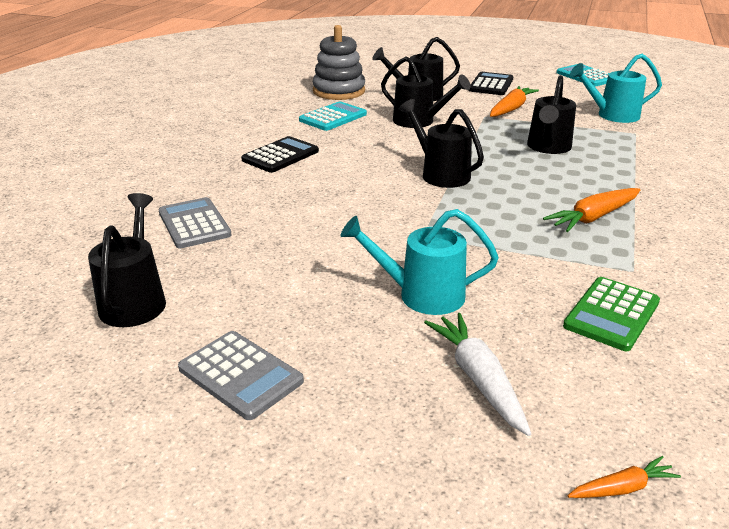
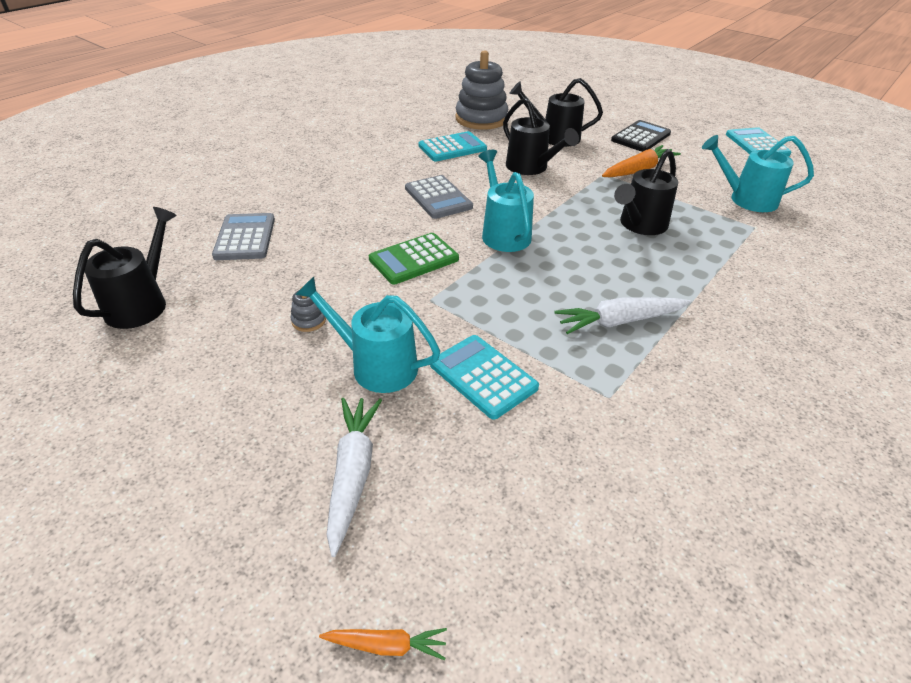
camera: 20 degrees right, 10 degrees up
(240, 375) = (161, 403): grey calculator -> grey calculator (438, 198)
(280, 156) = (372, 181): black calculator -> none
(325, 276) = (309, 320): none -> grey stacking toy
(440, 174) = (503, 233): black watering can -> turquoise watering can
(521, 280) = (483, 376): none -> turquoise calculator
(593, 217) = (619, 321): orange carrot -> white carrot
(611, 314) = (542, 442): green calculator -> green calculator (414, 259)

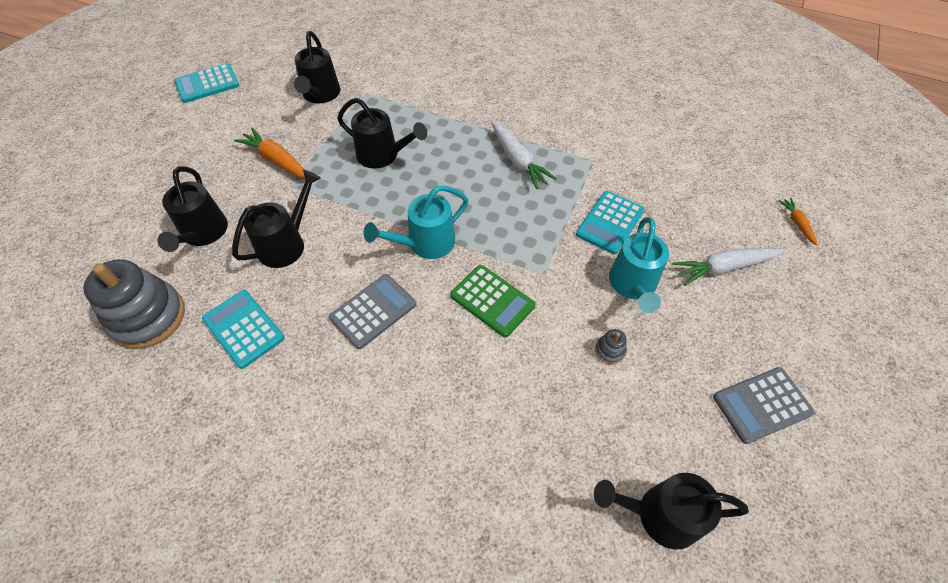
camera: 105 degrees left, 15 degrees up
(245, 237) = (513, 475): grey calculator -> grey calculator (762, 405)
(640, 137) = (196, 162): black calculator -> none
(746, 199) = (320, 95): turquoise watering can -> black watering can

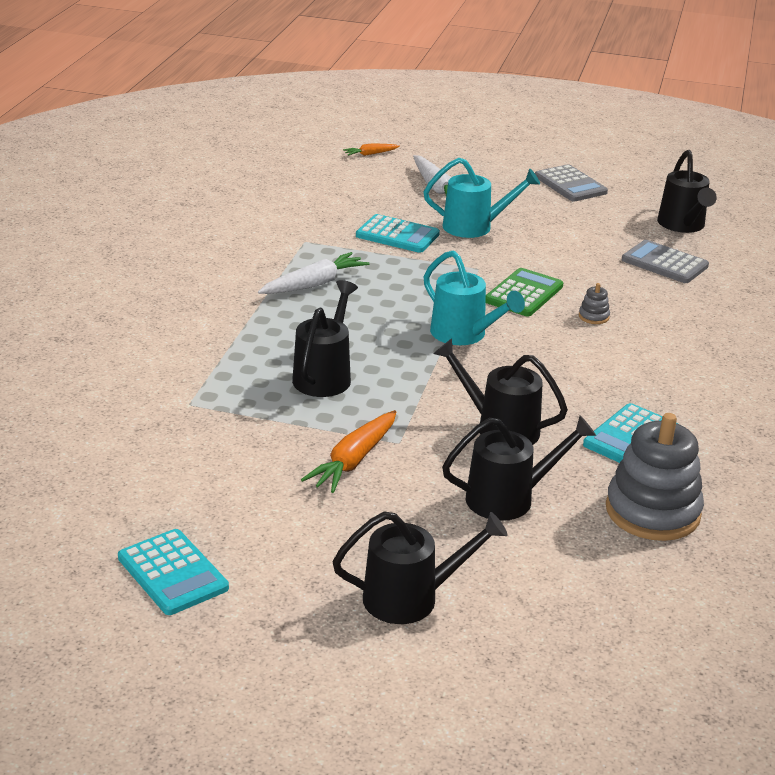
camera: 100 degrees left, 25 degrees down
(320, 95) = (198, 444): black watering can -> black watering can (412, 598)
(373, 311) = (568, 358): grey calculator -> grey calculator (664, 263)
(610, 350) = (551, 239): grey stacking toy -> grey stacking toy (593, 316)

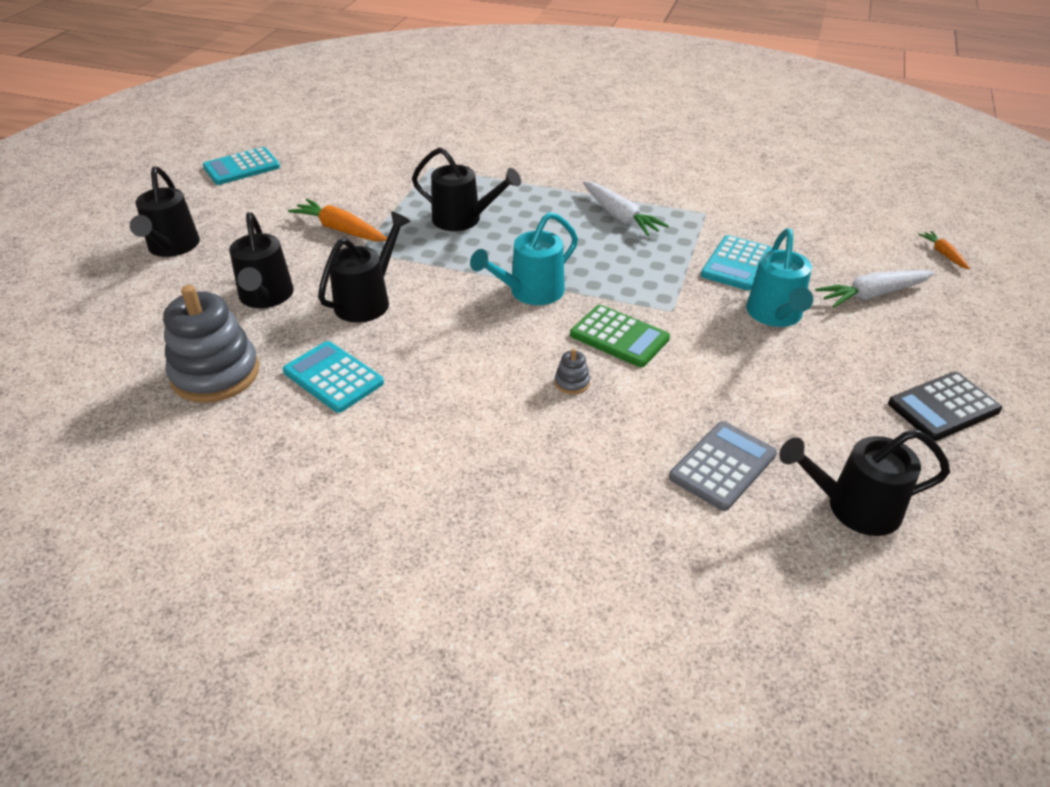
camera: 95 degrees right, 10 degrees up
(570, 184) = (943, 407): grey calculator -> black calculator

